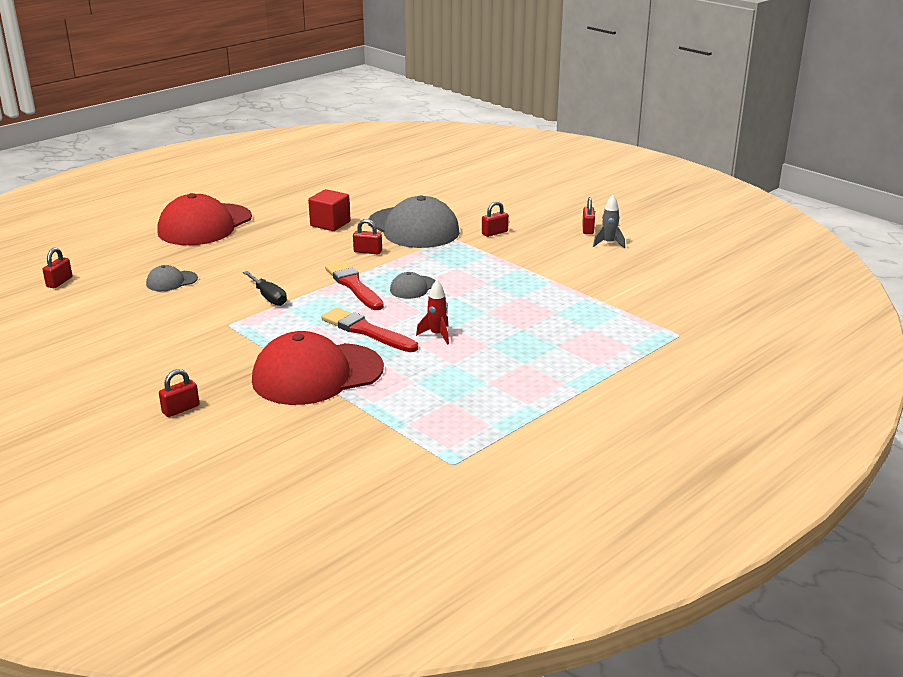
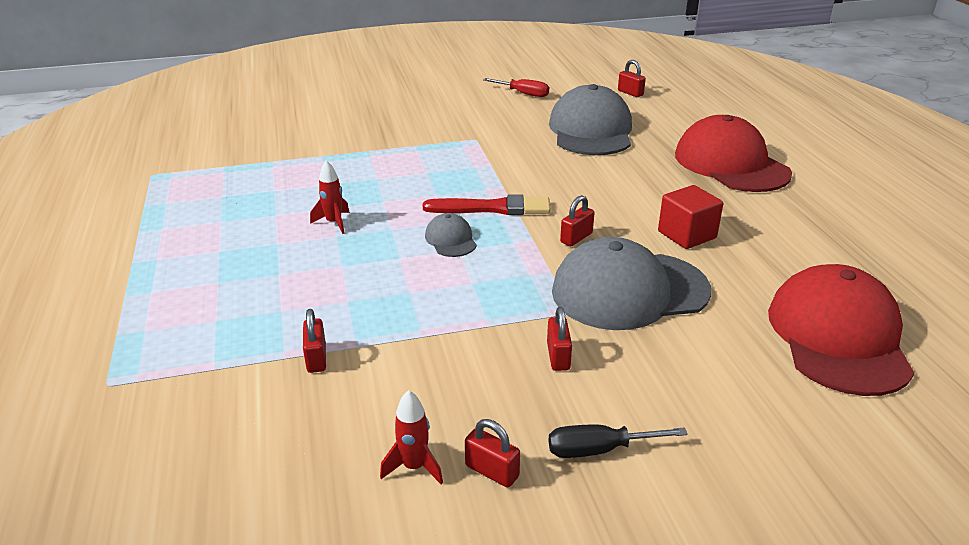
camera: 120 degrees right, 5 degrees up
(88, 331) = (523, 94): none -> red screwdriver
(171, 281) = (591, 130): grey cap -> grey cap, size x2.23
(181, 409) = (365, 106): red padlock -> red padlock (316, 358)
(268, 297) = (511, 163): black screwdriver -> black screwdriver (599, 450)
(317, 374) = (344, 156): red cap -> red cap (838, 336)
(367, 331) = (387, 191): red brush -> none
(608, 243) = (414, 467): grey rocket -> red rocket

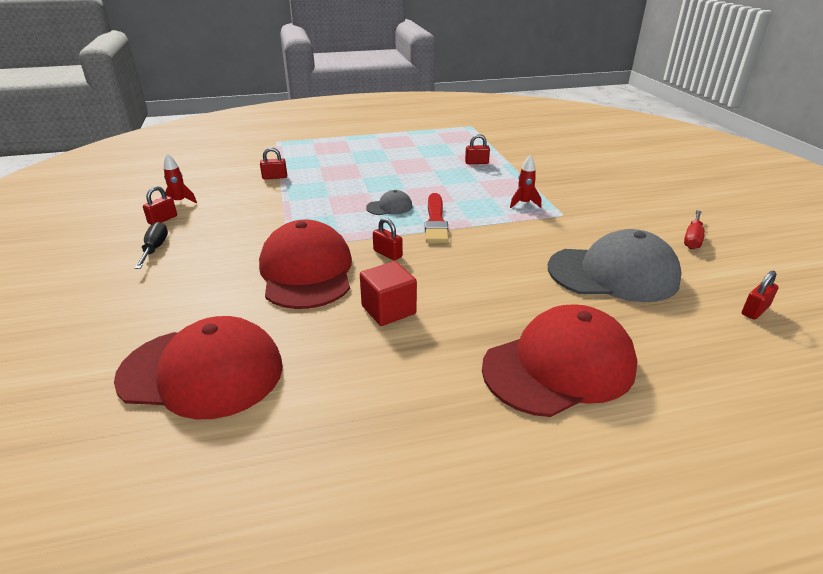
camera: 90 degrees right, 0 degrees up
(334, 223) = (413, 172): red rocket -> red rocket (524, 203)
(558, 356) = (243, 240): red padlock -> red padlock (476, 163)
(629, 291) = (306, 271): grey cap -> red cap

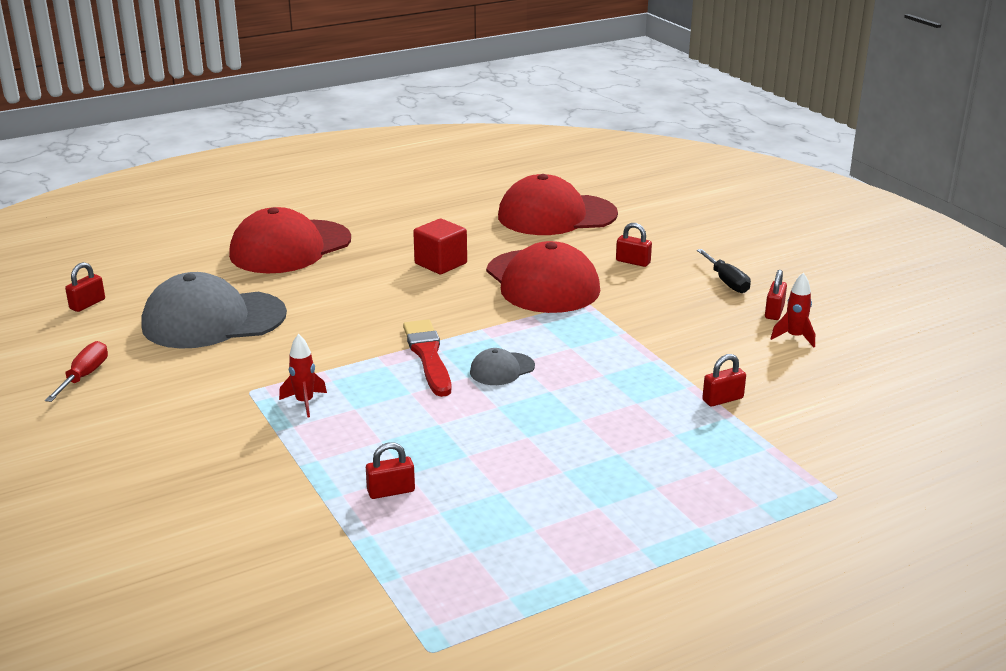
camera: 165 degrees right, 5 degrees down
(387, 254) = (469, 309): red padlock -> red padlock (633, 262)

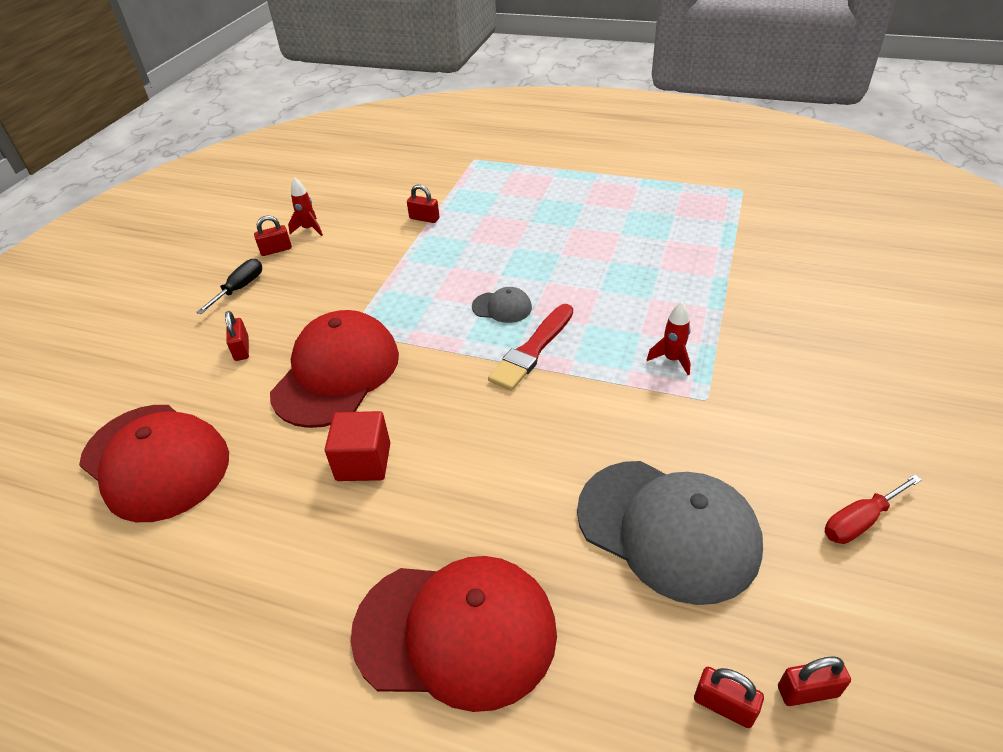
camera: 130 degrees left, 15 degrees up
(391, 491) = (681, 263): red padlock -> red padlock (724, 705)

